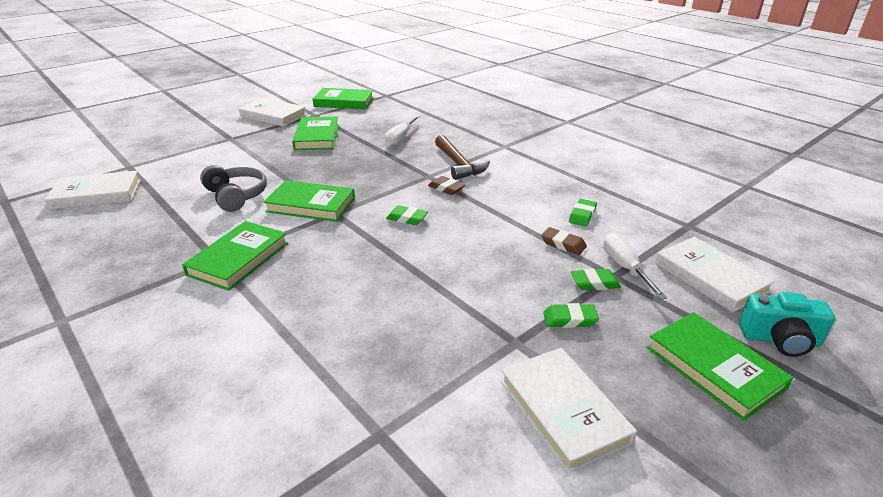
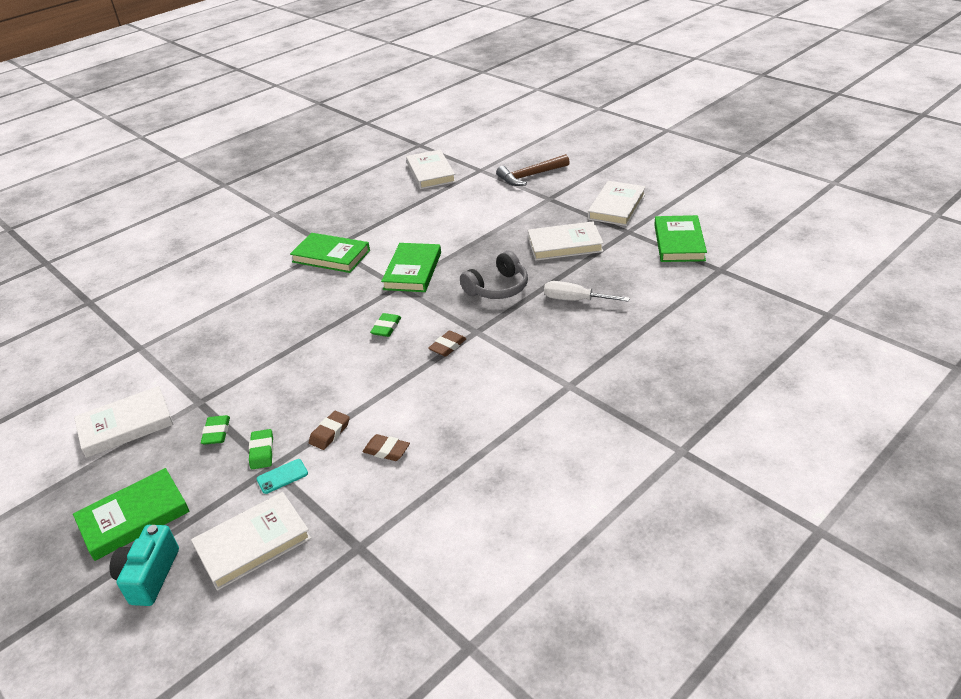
camera: 90 degrees right, 5 degrees up
(236, 196) = (428, 231): grey headphones -> grey headphones (497, 288)
(317, 137) = (565, 245): green book -> white book
(458, 164) = (509, 350): brown hammer -> brown hammer (530, 176)
(582, 215) = (386, 450): green eraser -> brown eraser
(625, 267) = (282, 476): white screwdriver -> turquoise phone

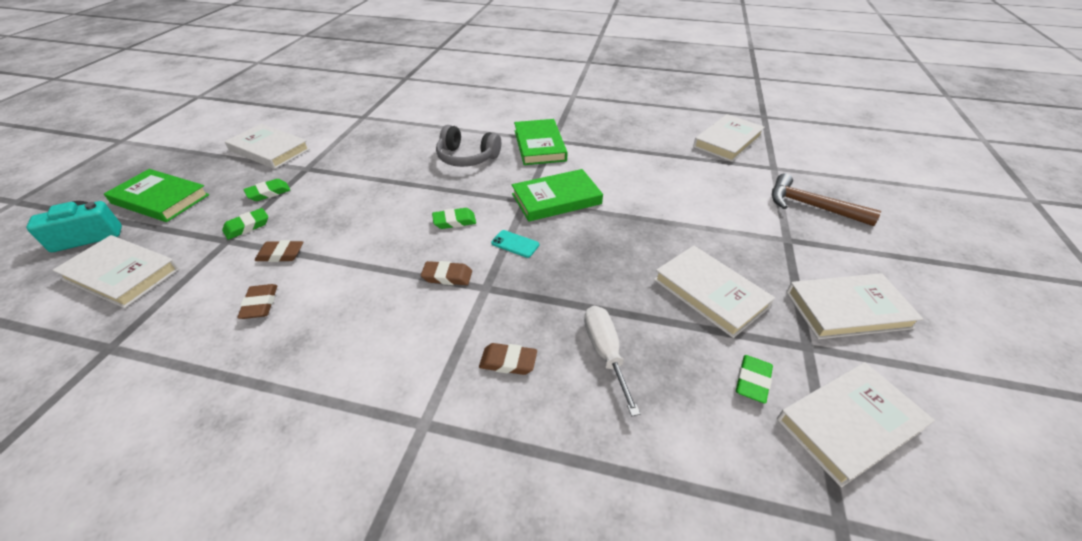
camera: 55 degrees right, 5 degrees up
(282, 476) = (214, 252): turquoise phone -> turquoise phone (515, 244)
(497, 288) = (575, 271): grey headphones -> grey headphones (467, 157)
(550, 339) = (508, 362): none -> brown eraser
(634, 258) = (752, 381): none -> green eraser
(679, 242) = (849, 424): green book -> white book

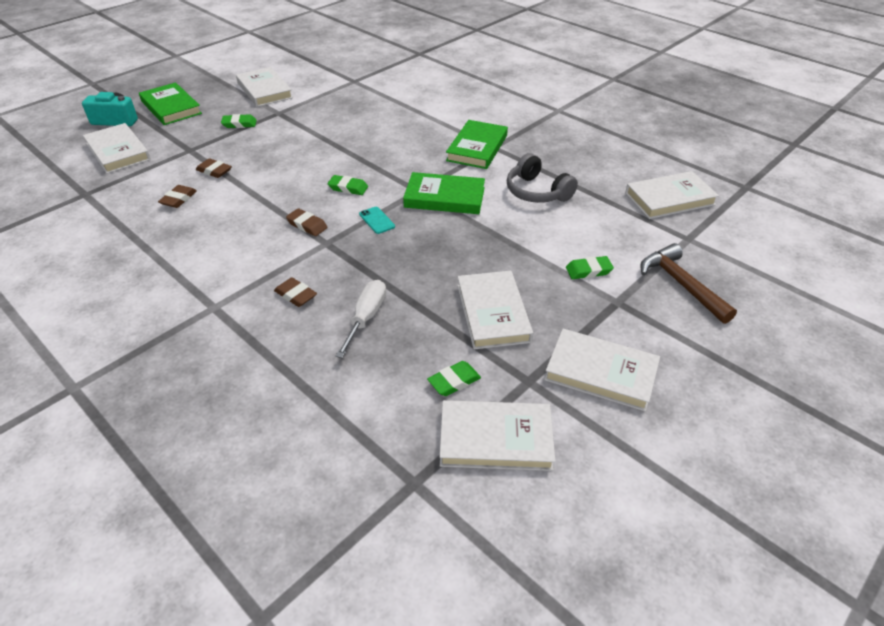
camera: 30 degrees right, 0 degrees up
(247, 226) = (208, 144): green eraser -> green eraser (588, 271)
(467, 157) = (405, 140): grey headphones -> grey headphones (537, 192)

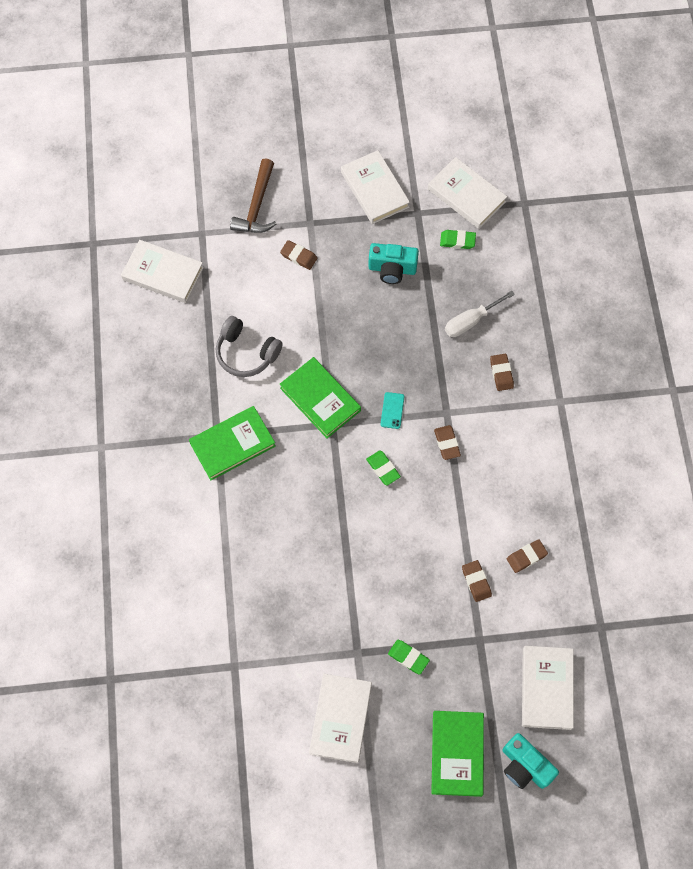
camera: 140 degrees left, 25 degrees up
(492, 313) = (392, 269): white book -> turquoise camera
(537, 192) = (246, 353): grey headphones -> grey headphones turned 120 degrees clockwise
(588, 271) = (299, 256): green eraser -> brown eraser

